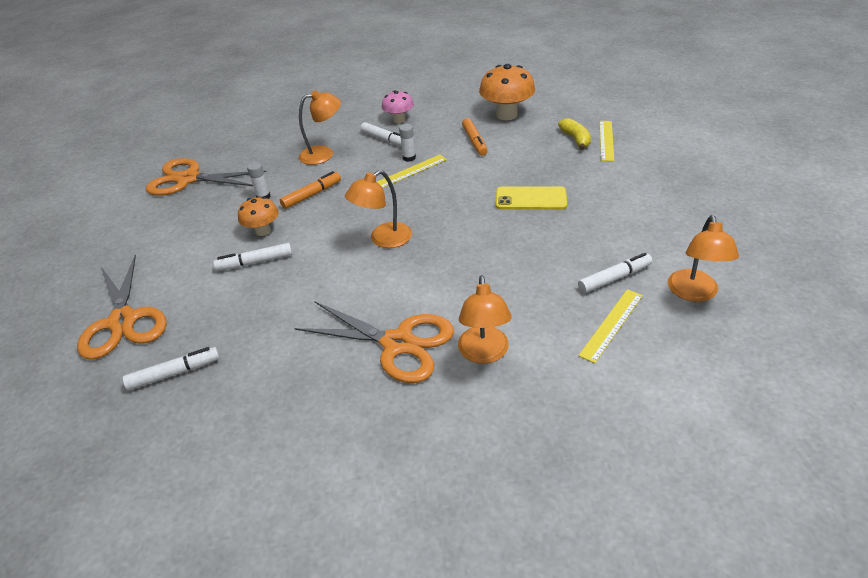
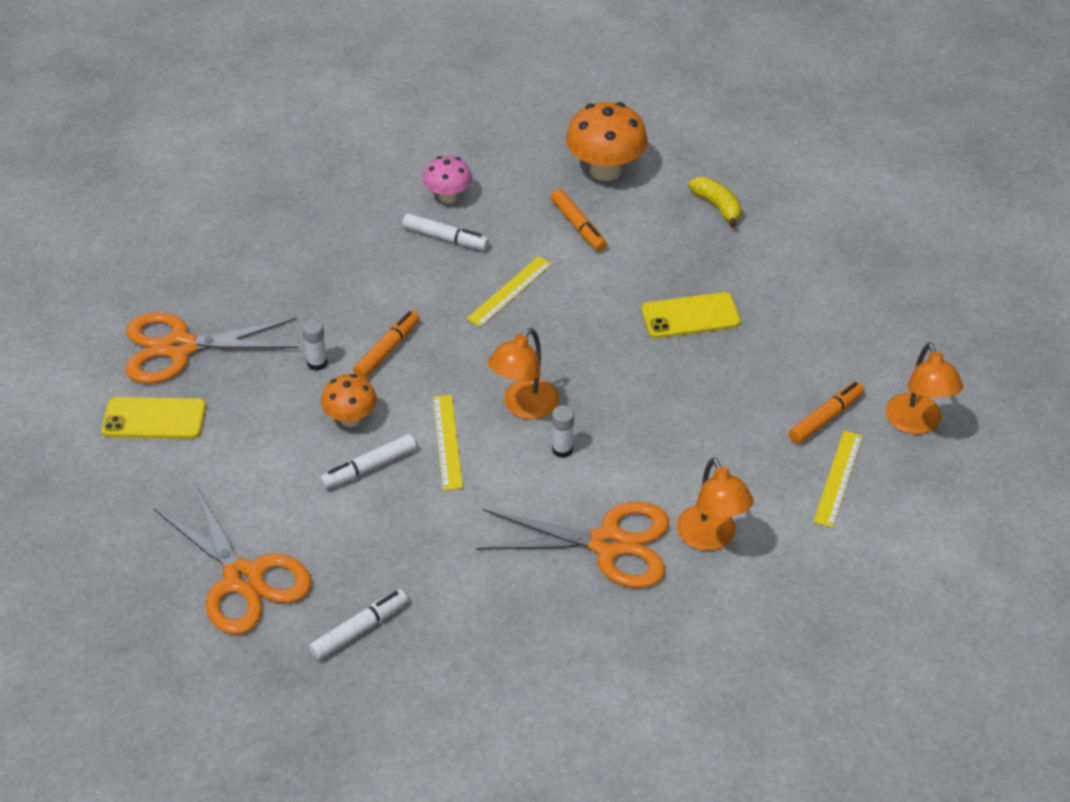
camera: 20 degrees left, 5 degrees up
(144, 215) = (154, 419): none -> yellow phone
(324, 154) = (365, 275): orange lamp -> none
(409, 158) = (496, 267): white glue stick -> white glue stick (562, 450)
(606, 140) = (758, 203): yellow ruler -> yellow ruler (447, 442)
(614, 278) = (825, 418): white marker -> orange marker

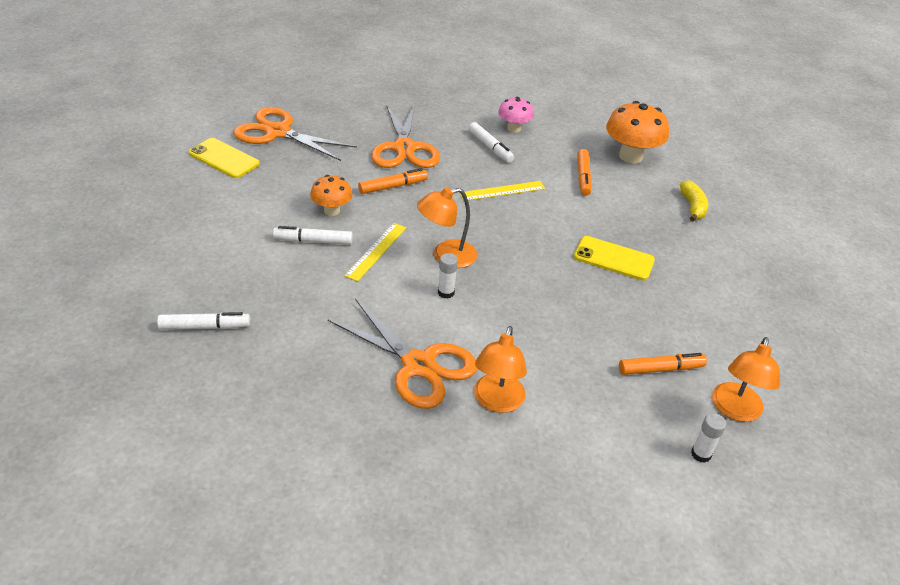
camera: 30 degrees right, 5 degrees down
(243, 579) = (173, 262): orange scissors -> orange scissors (404, 148)
(317, 363) = (344, 174): white glue stick -> white glue stick (701, 454)
(838, 478) = (635, 414): yellow ruler -> none

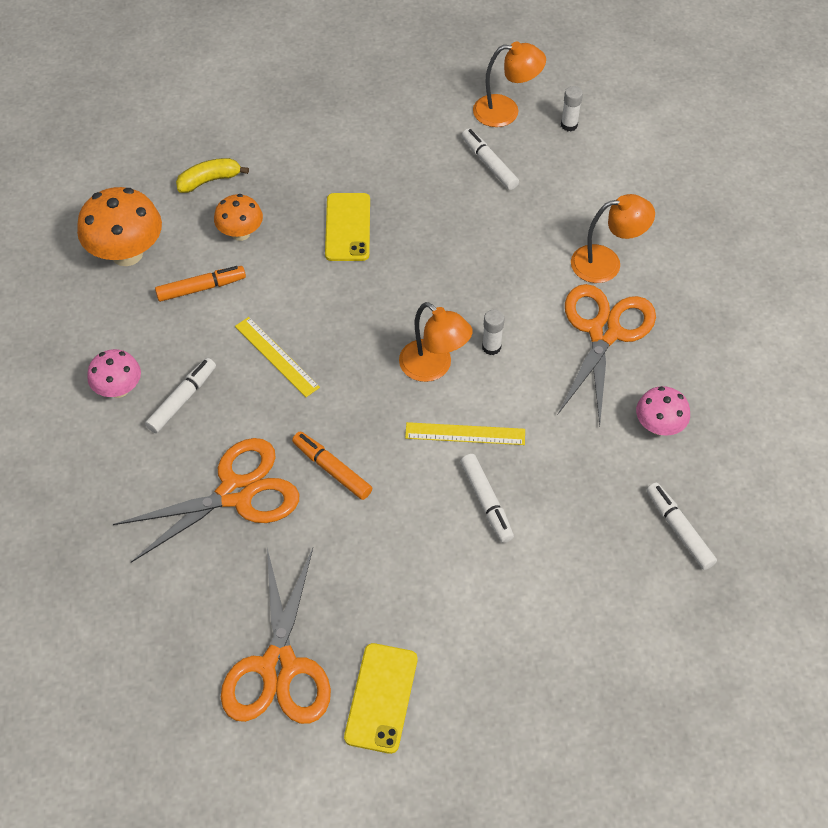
camera: 110 degrees left, 15 degrees up
(301, 357) = (658, 426): none -> pink mushroom
(332, 210) = (419, 511): orange mushroom -> orange mushroom (240, 233)
(660, 369) = (489, 164): orange marker -> white marker

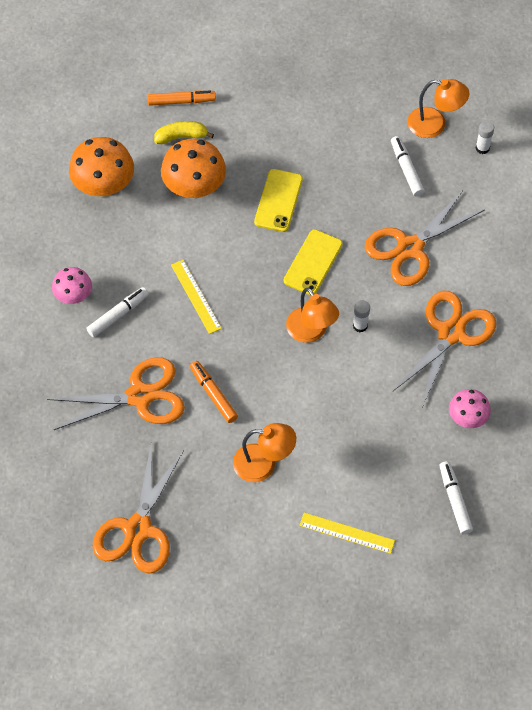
camera: 15 degrees right, 5 degrees up
(201, 288) = (153, 228): orange marker -> orange marker (181, 101)
(240, 233) = (194, 188): orange mushroom -> orange mushroom, size x1.68
(381, 698) = (203, 568): yellow phone -> yellow phone (313, 262)
(465, 434) = (319, 390): yellow ruler -> yellow ruler (347, 533)
(486, 502) = (319, 445): white marker -> none
(522, 247) = (410, 248): none -> orange scissors
(606, 263) = (472, 276): orange lamp -> orange lamp (263, 464)

